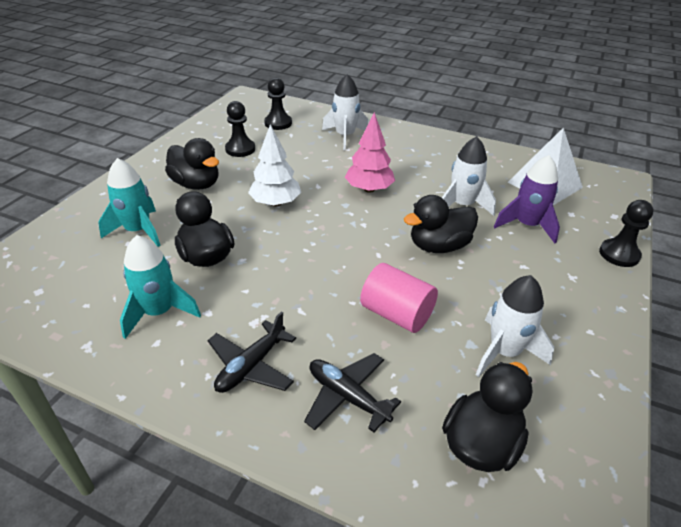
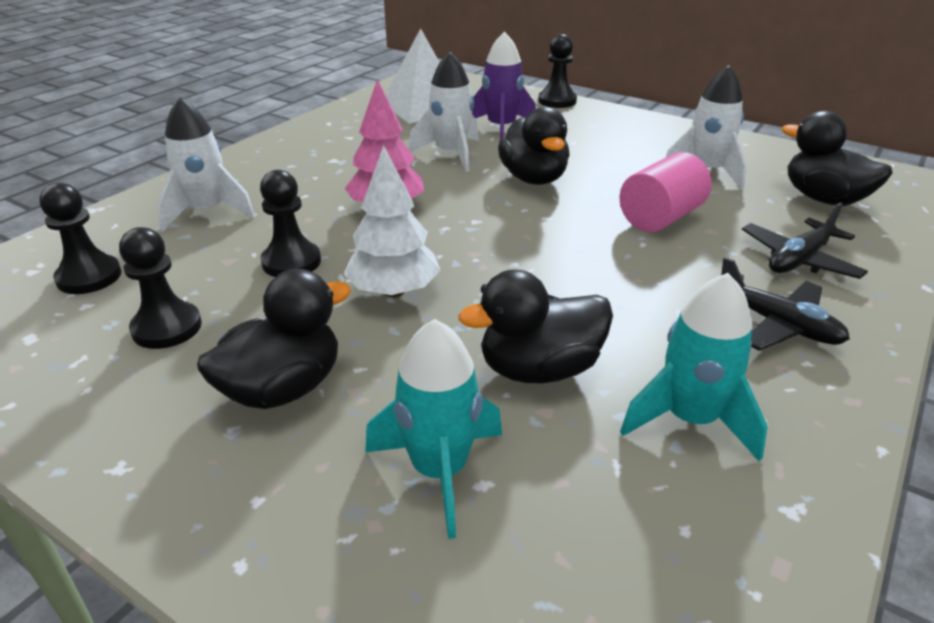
camera: 80 degrees left, 5 degrees down
(300, 169) = (291, 262): none -> black pawn

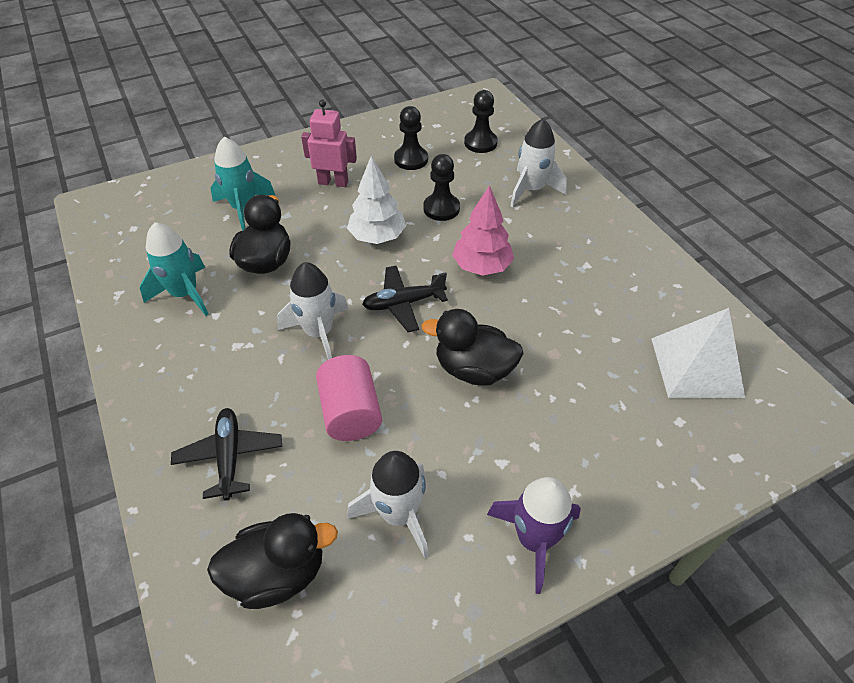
camera: 120 degrees right, 15 degrees up
(283, 388) = (333, 182): black duck -> pink robot
(451, 154) = (558, 338): white rocket -> white rocket (319, 333)
(501, 129) = (602, 403): purple rocket -> purple rocket (534, 539)
(557, 101) = (670, 504): black pawn -> none
(777, 324) = (195, 382): black plane -> black plane (403, 303)

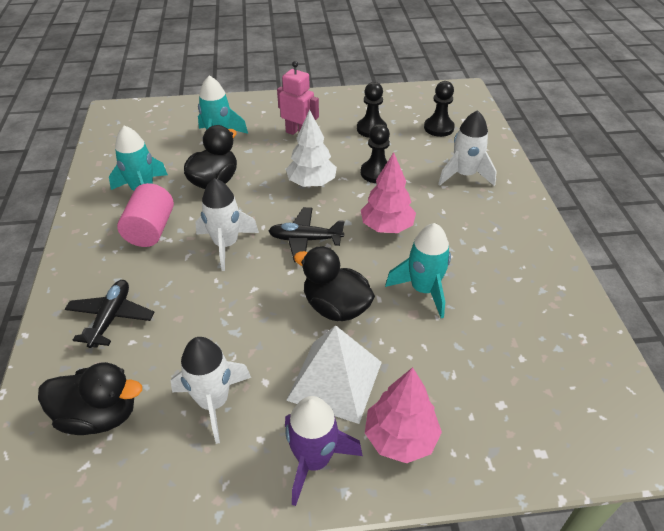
camera: 20 degrees right, 5 degrees down
(350, 412) = (218, 312): pink cylinder -> pink cylinder (150, 230)
(551, 325) = (423, 290): none -> turquoise rocket
(605, 486) = (400, 437): none -> pink tree
(696, 367) = (542, 362): white pyramid -> white pyramid (335, 380)

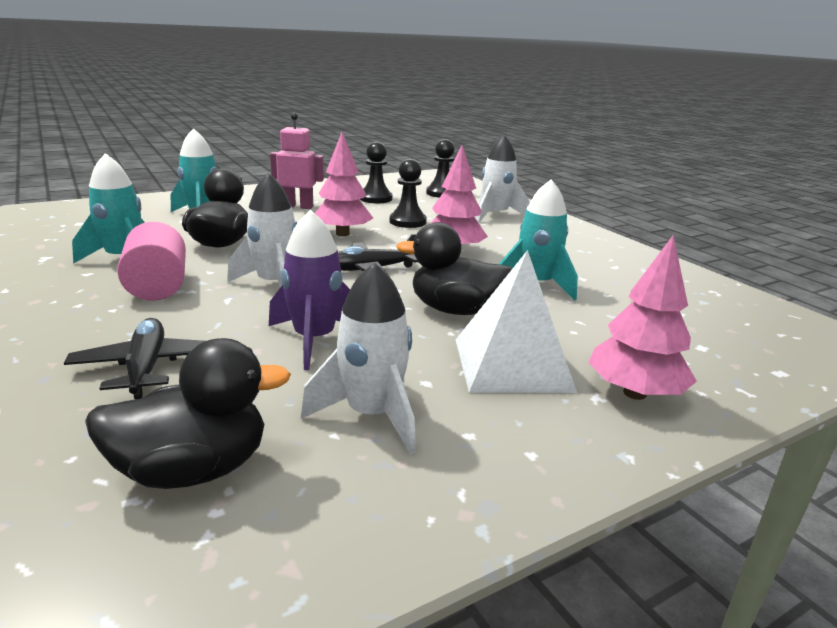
camera: 25 degrees left, 20 degrees down
(311, 183) = (342, 234): white tree -> pink tree
(314, 460) = (558, 436): purple rocket -> purple rocket (314, 340)

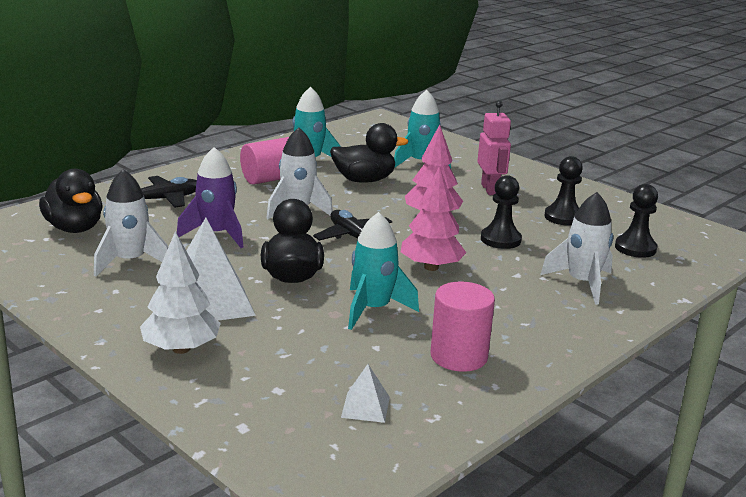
camera: 75 degrees right, 0 degrees up
(617, 269) = (459, 356): none -> pink cylinder
(634, 393) = (181, 349): pink tree -> white tree
(713, 313) = (365, 407): none -> white pyramid

